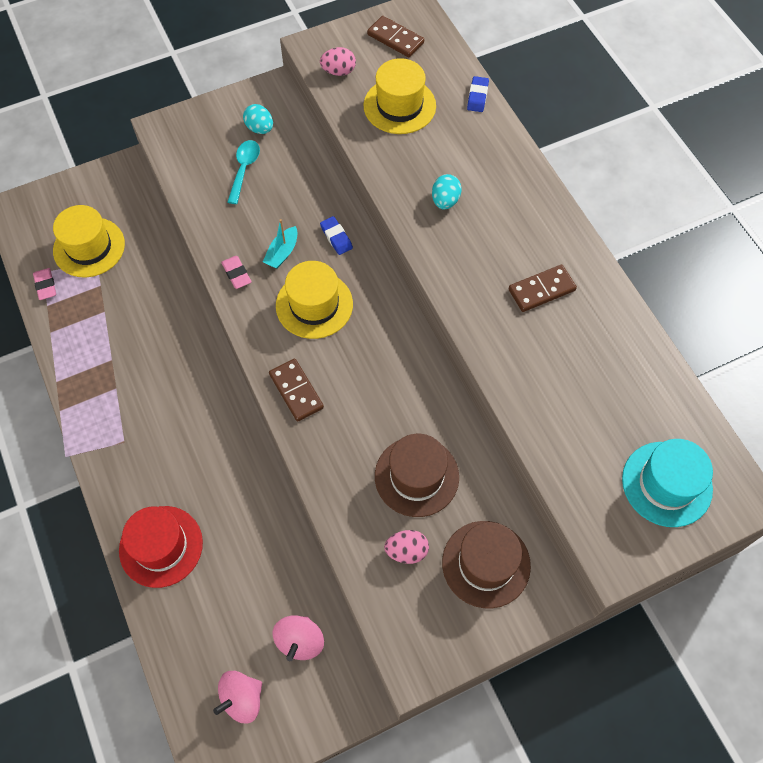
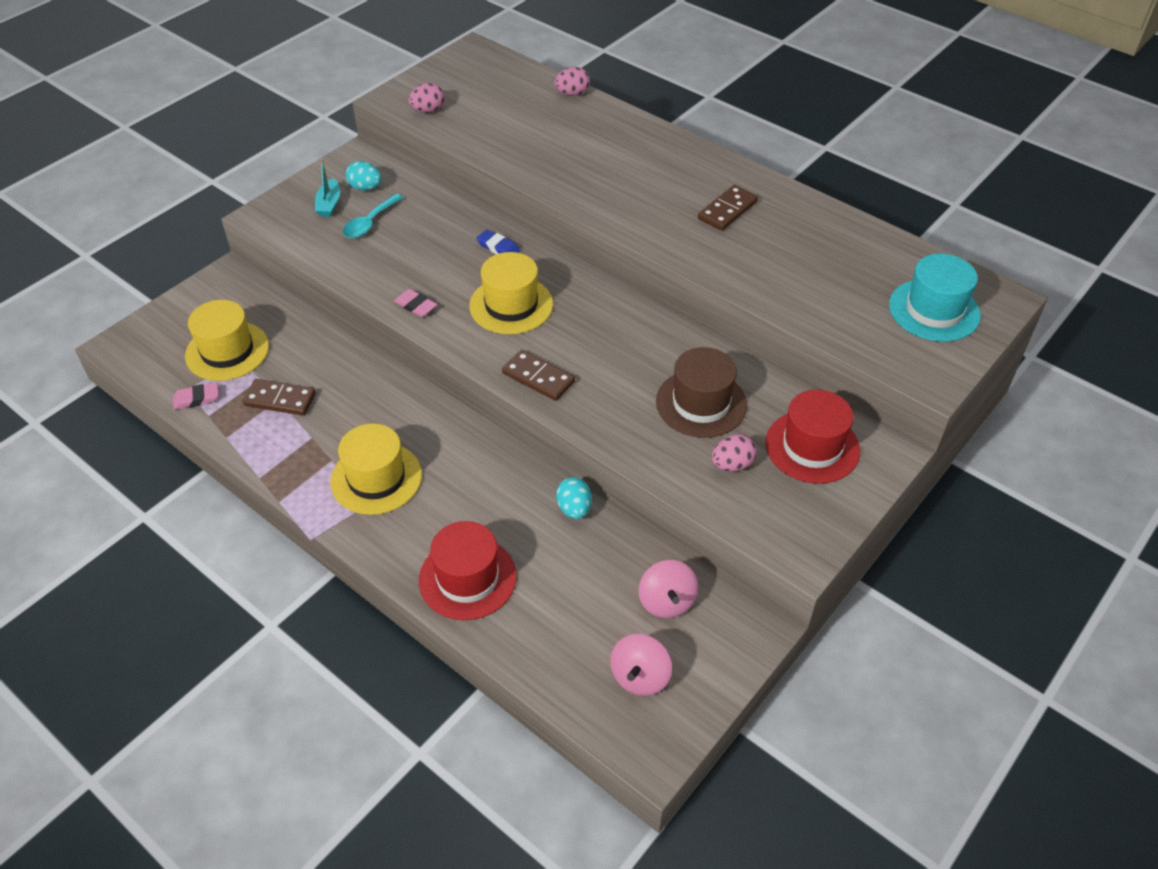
camera: 25 degrees left, 15 degrees down
(45, 285) = (196, 399): pink eraser -> pink eraser turned 60 degrees counterclockwise
(244, 169) = (370, 223): turquoise spoon -> turquoise spoon turned 135 degrees counterclockwise
(282, 253) = (452, 275): turquoise boat -> turquoise boat (329, 204)
(395, 39) = (467, 73): brown domino -> brown domino (280, 400)
(399, 106) = (504, 119): yellow hat -> yellow hat (376, 478)
(445, 201) = (595, 174): turquoise egg -> turquoise egg (574, 509)
(477, 96) = (572, 93): blue eraser -> pink egg
(486, 564) = (812, 447): brown hat -> red hat

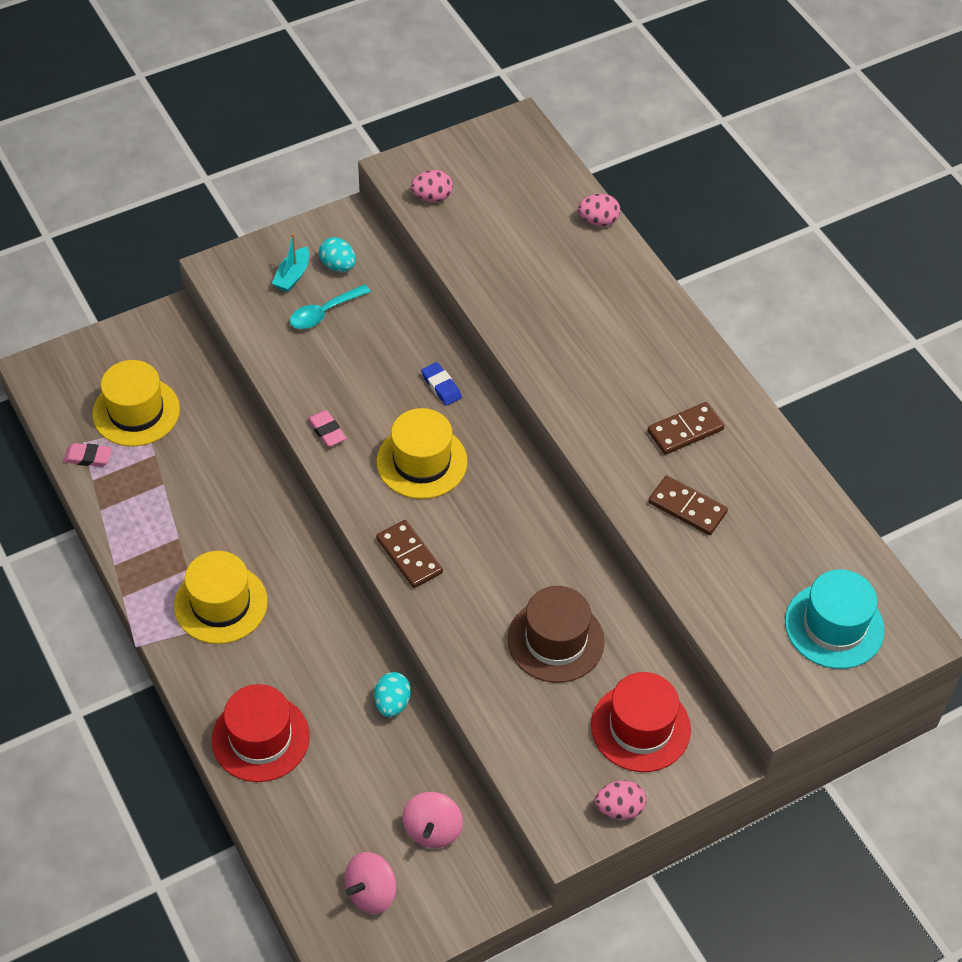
camera: 20 degrees right, 5 degrees up
(280, 400) = (165, 485): brown domino -> brown domino (687, 508)
(732, 465) = (550, 718): pink egg -> pink egg (619, 808)

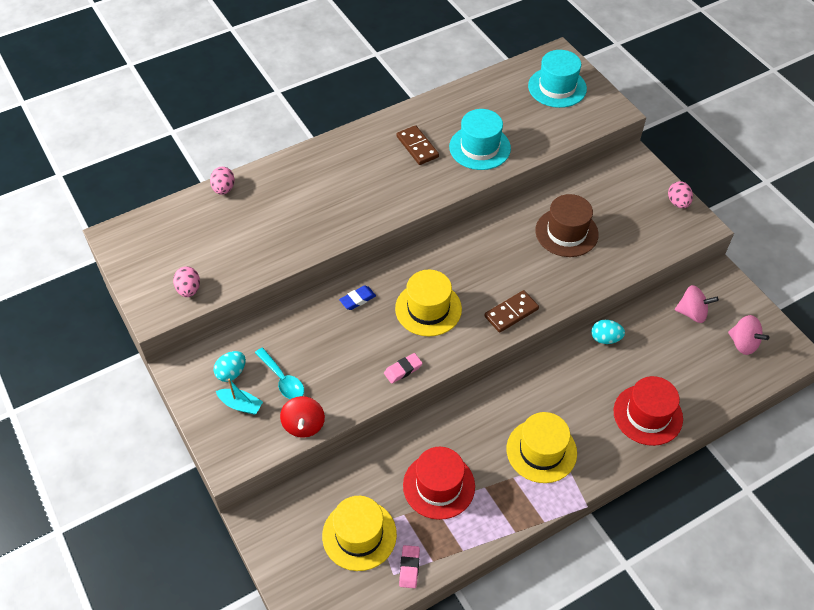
camera: 90 degrees left, 0 degrees up
(258, 334) = (304, 425): none -> red spinning top
(640, 727) = (621, 192): red hat -> red hat (439, 485)
(687, 508) = (479, 147): brown domino -> turquoise hat

